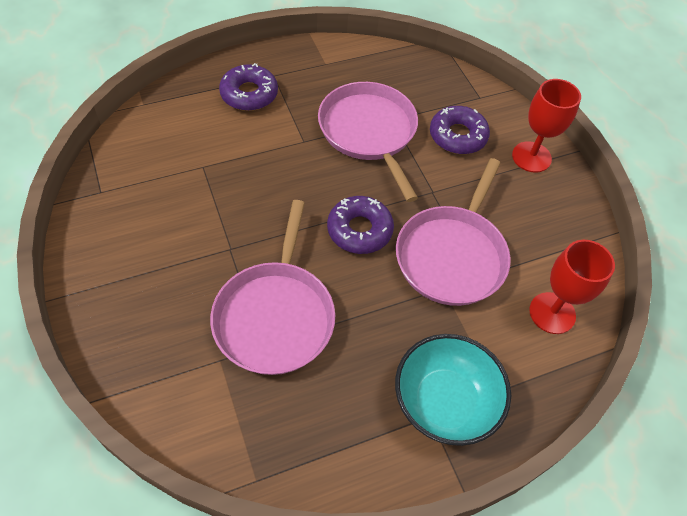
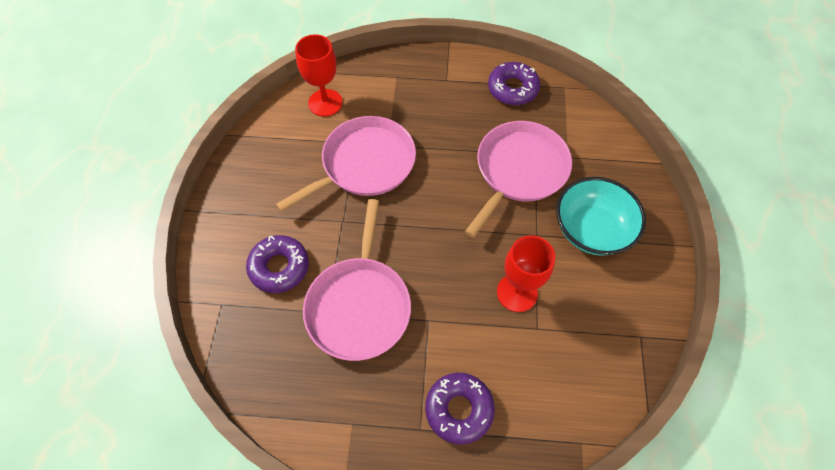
camera: 150 degrees left, 5 degrees up
(359, 230) = (424, 210): purple donut -> purple donut (512, 89)
(445, 402) = (432, 83): turquoise bowl -> turquoise bowl (591, 229)
(531, 157) = (232, 220): red goblet -> red goblet (517, 292)

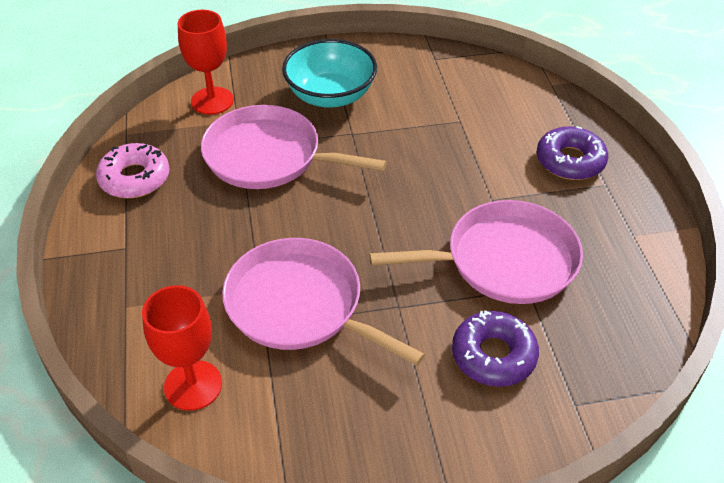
camera: 105 degrees left, 15 degrees down
(512, 89) = (135, 178): purple donut -> pink donut
(517, 292) = (427, 138): red goblet -> red goblet (212, 101)

